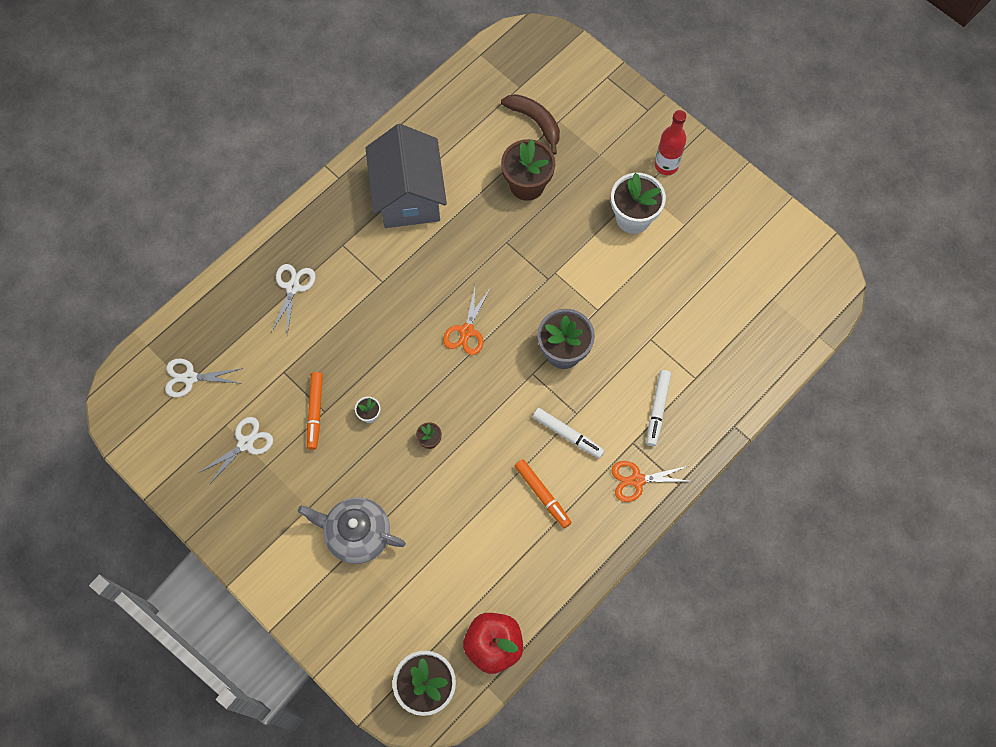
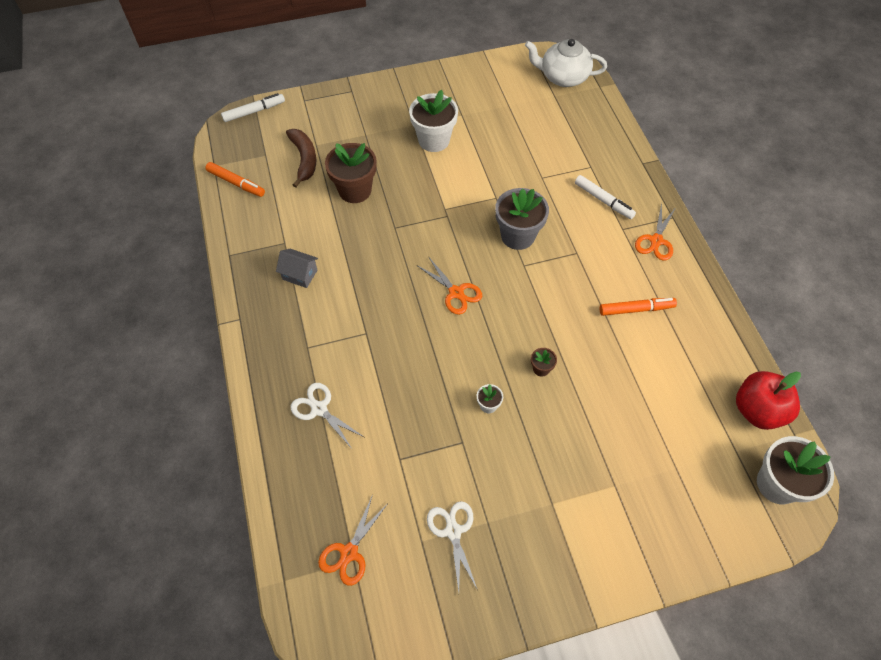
camera: 60 degrees left, 10 degrees down
(190, 378) = (349, 553): white scissors -> orange scissors
(315, 412) = (458, 450): orange marker -> orange marker (236, 183)
(357, 534) = (601, 472): grey teapot -> none
(408, 196) = (300, 275): grey house -> grey house, size x0.42
(535, 122) = (304, 159): brown banana -> brown banana turned 90 degrees clockwise
(567, 435) = (592, 267): white marker -> white marker (254, 111)
(666, 165) = (405, 102): red bottle -> none
(807, 294) = (563, 77): none -> white teapot

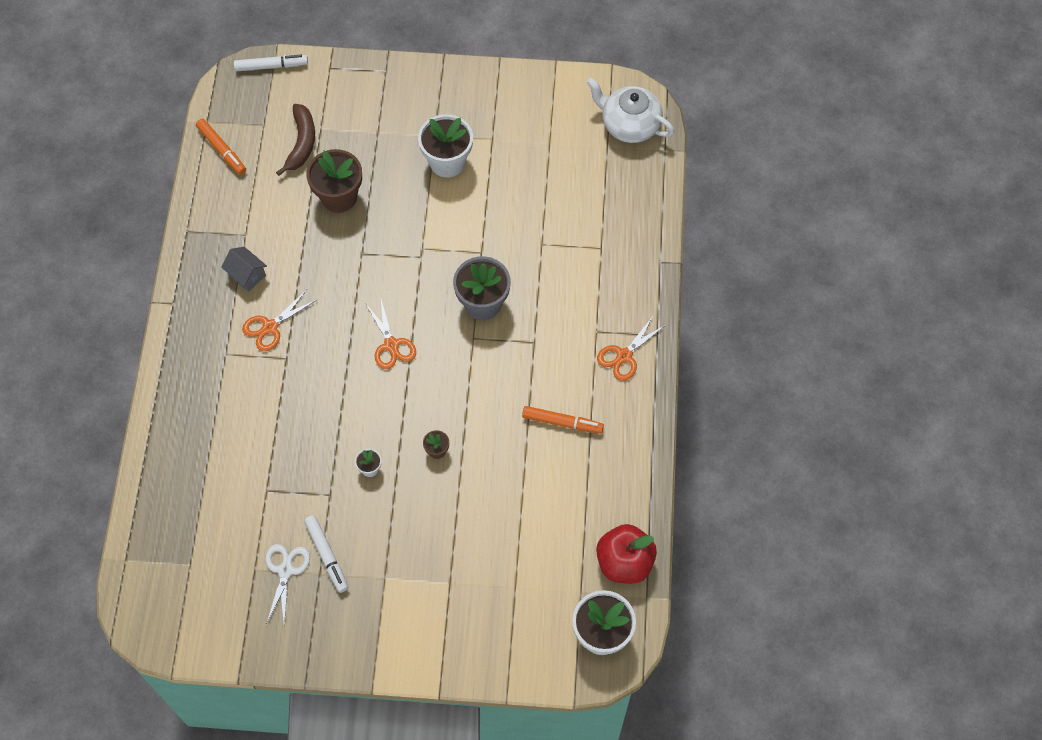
camera: 20 degrees right, 5 degrees up
(319, 409) = (213, 418): white scissors -> none
(349, 553) = (188, 556): orange scissors -> orange scissors (270, 327)
(603, 200) = (593, 292): white marker -> white marker (327, 555)

